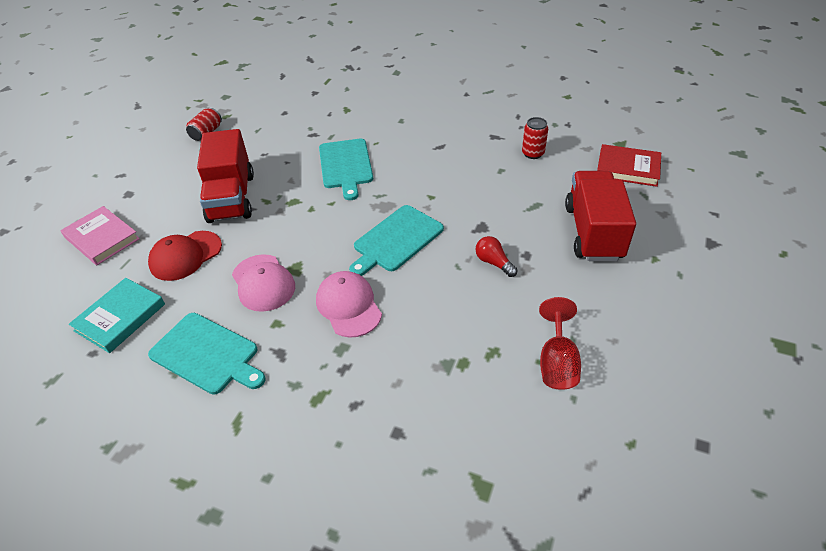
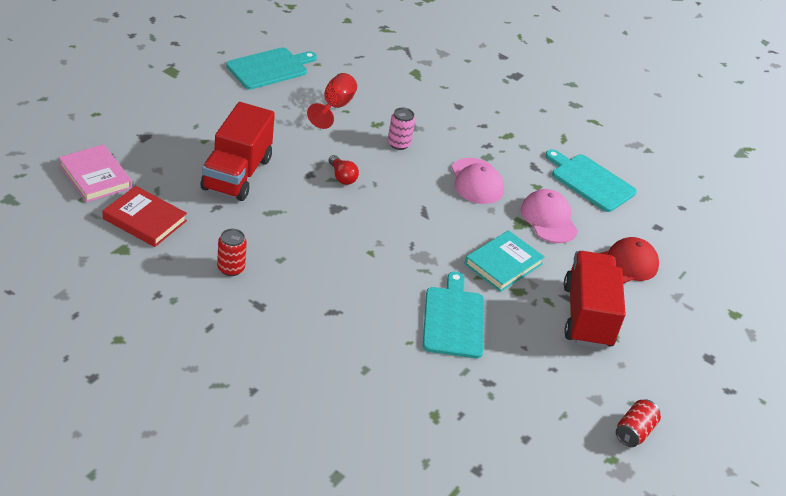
camera: 175 degrees left, 5 degrees down
(102, 238) = (716, 308): pink book -> pink book (95, 176)
(120, 317) = (669, 227): turquoise book -> turquoise book (503, 264)
(396, 240) = (421, 220): turquoise cutting board -> turquoise cutting board (270, 68)
(453, 330) = (399, 144): none -> pink can

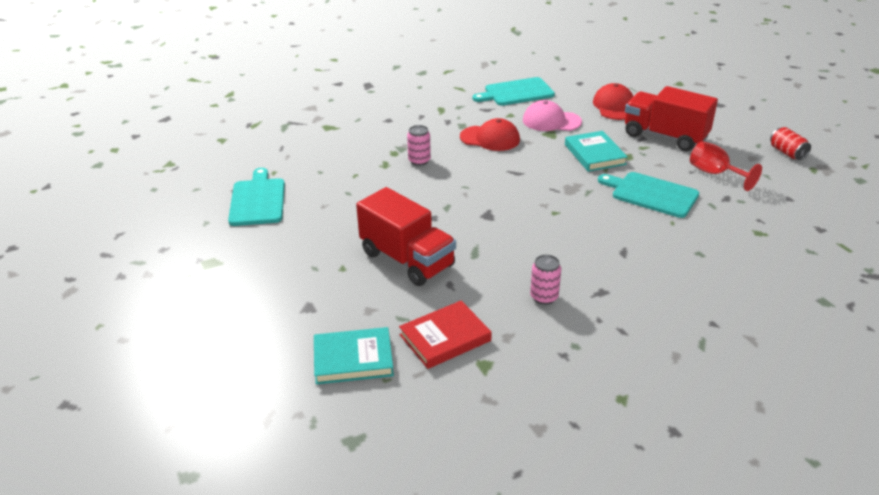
camera: 55 degrees left, 5 degrees down
(95, 176) = (353, 359): pink book -> turquoise book
(231, 268) = (544, 297): red can -> pink can
(335, 107) = (345, 179): red goblet -> red goblet (715, 173)
(342, 177) = (447, 201): red light bulb -> none
(476, 181) = (490, 138): pink cap -> red cap

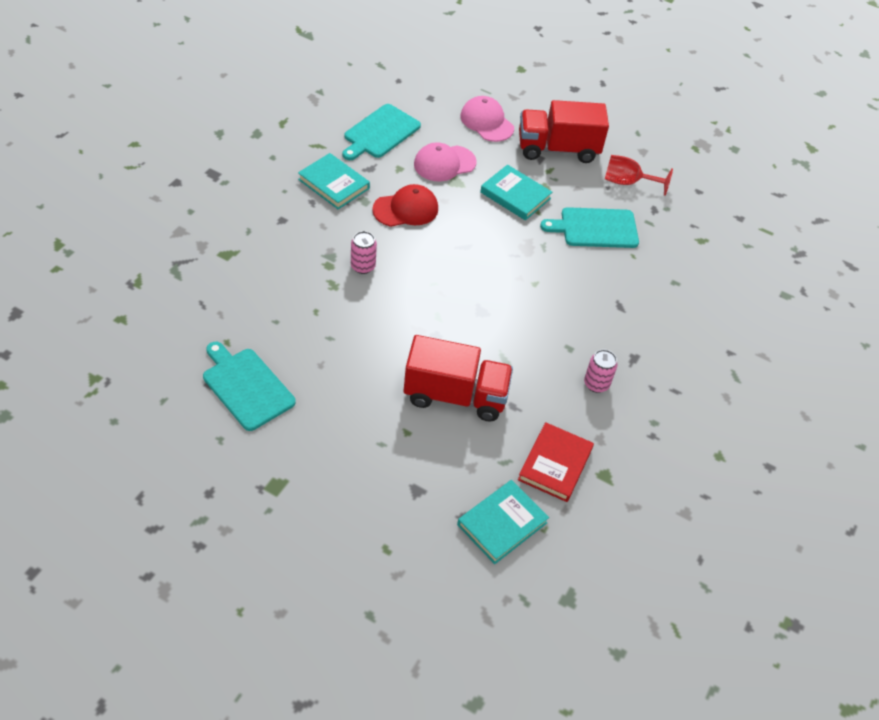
camera: 40 degrees left, 15 degrees up
(448, 111) = (333, 184): none -> turquoise book
(615, 106) = (487, 122): red cap -> pink cap
(787, 153) = (665, 135): red can -> none

